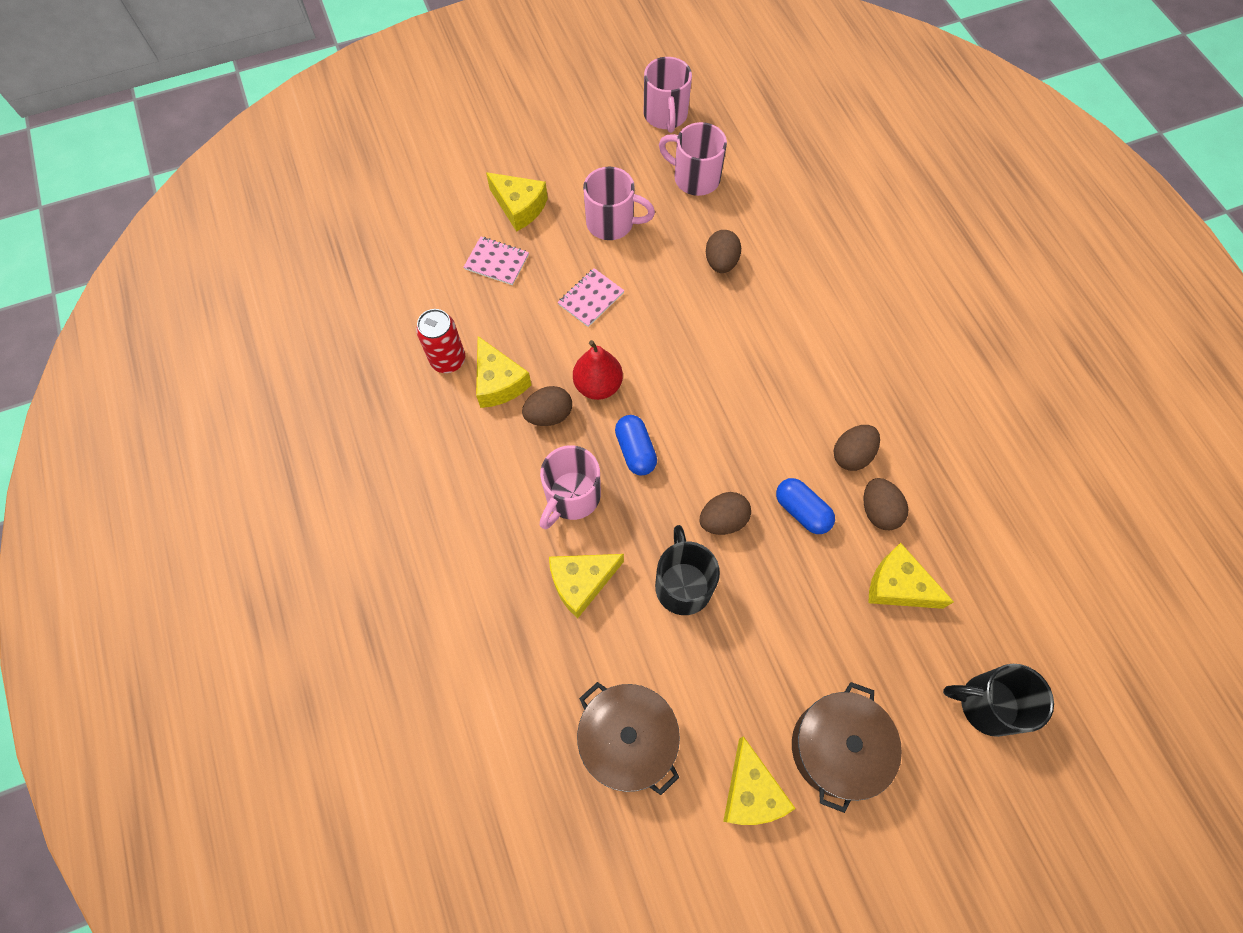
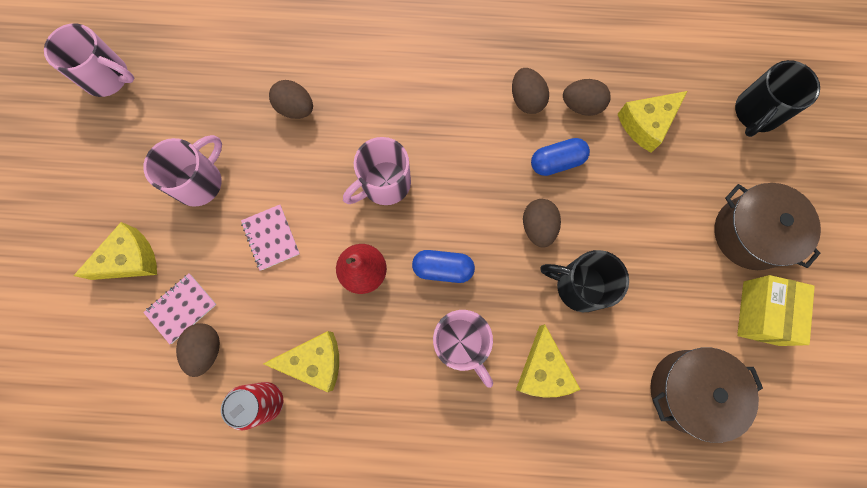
camera: 65 degrees left, 10 degrees up
(549, 415) = (372, 329): brown egg -> brown egg (206, 349)
(695, 178) = (194, 86): pink mug -> pink mug (384, 184)
(751, 792) = (761, 313): yellow cheese -> yellow box

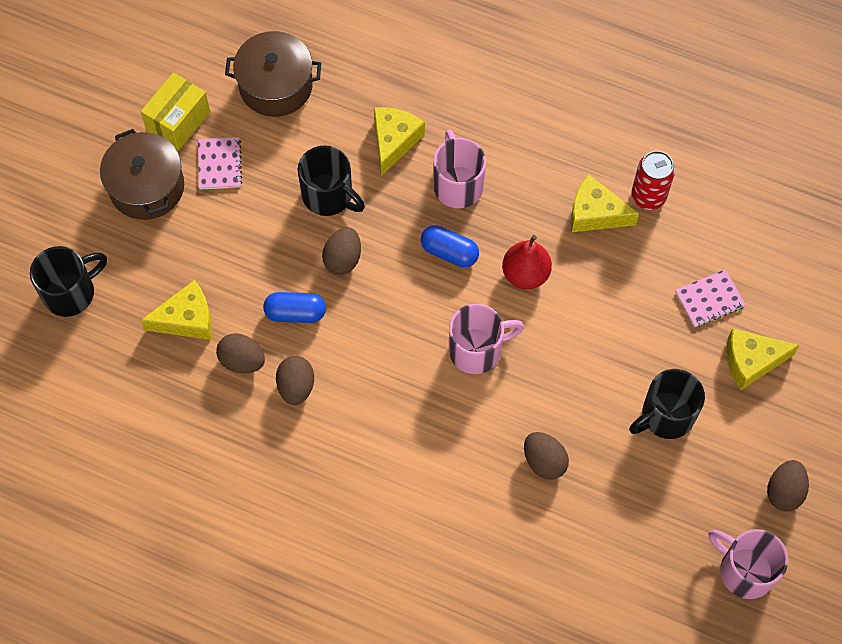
camera: 160 degrees left, 10 degrees down
(200, 182) = (665, 416): pink mug -> black mug
(206, 349) = (693, 256): brown egg -> brown egg (784, 491)
(271, 238) = (607, 335): pink notebook -> pink notebook (220, 164)

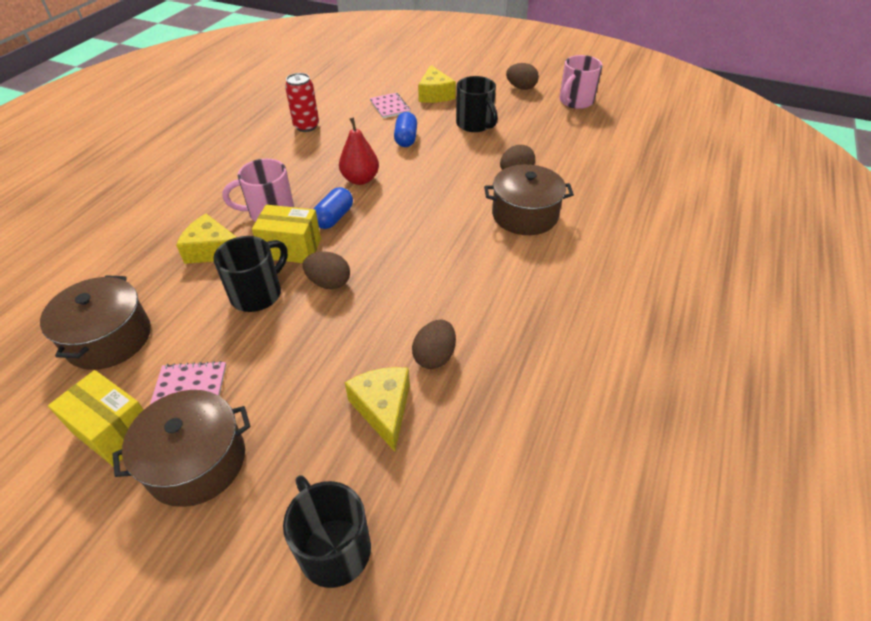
camera: 90 degrees left, 20 degrees down
(295, 313) = (383, 315): blue capsule -> blue capsule (406, 139)
(296, 386) = (462, 313): brown egg -> none
(396, 216) = (291, 249): none -> yellow box
(456, 464) = (525, 215): none -> brown pot
(477, 350) = (425, 203): pink mug -> none
(595, 213) = (315, 148): yellow cheese -> none

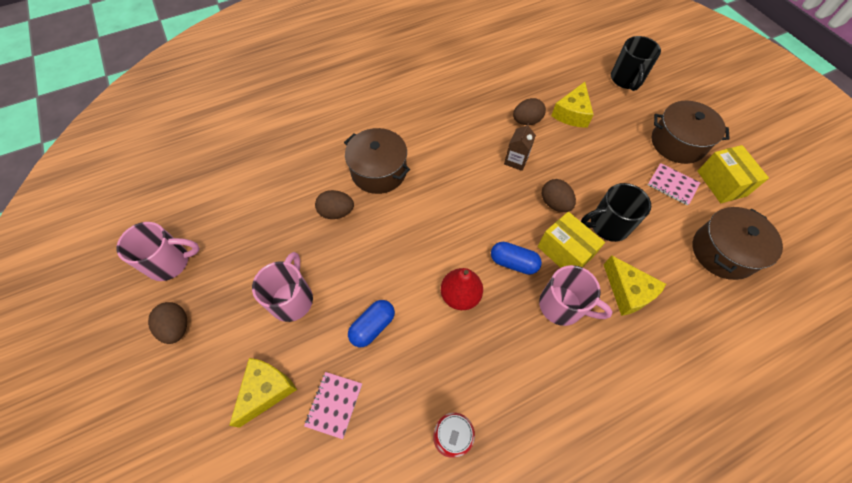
camera: 140 degrees left, 15 degrees up
(334, 218) = (513, 263): blue capsule -> blue capsule turned 45 degrees clockwise
(405, 301) = (516, 160): none -> brown carton
(475, 124) = (292, 299): black mug -> pink mug

